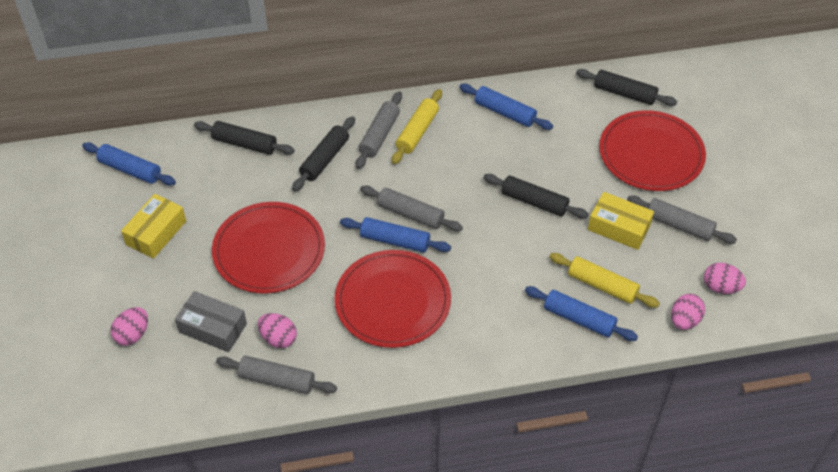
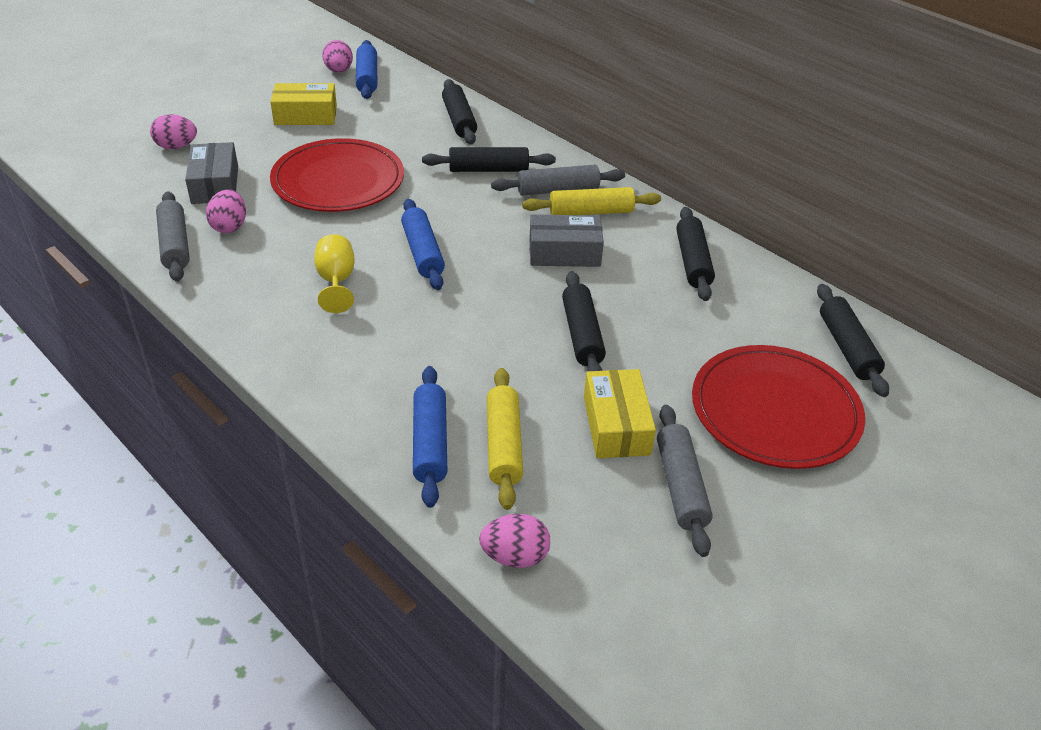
camera: 55 degrees right, 10 degrees down
(393, 301) = (336, 281): red plate -> yellow goblet
(410, 214) = (470, 249): grey rolling pin -> none
(450, 168) = (564, 252): none -> grey box
(505, 112) = (693, 262): blue rolling pin -> black rolling pin
(720, 287) = (612, 577): pink egg -> pink egg (339, 71)

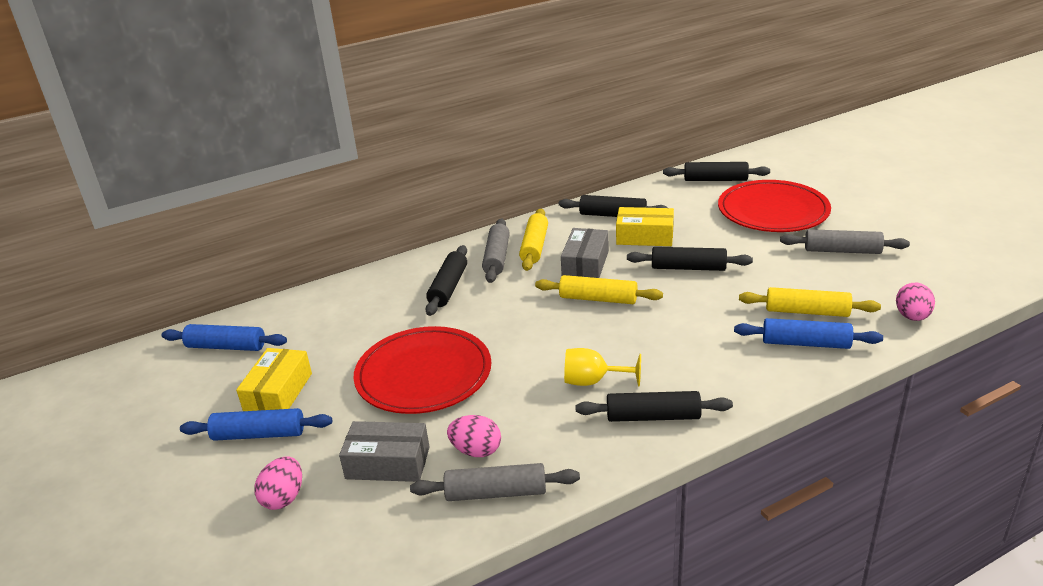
camera: 70 degrees left, 10 degrees down
(339, 71) = (194, 365): pink egg -> none
(422, 252) = (563, 331): blue rolling pin -> blue rolling pin (259, 434)
(459, 120) = (353, 296): black rolling pin -> black rolling pin (653, 416)
(491, 269) = (598, 299): none -> yellow rolling pin
(616, 425) = (786, 266): yellow box -> yellow box (645, 236)

